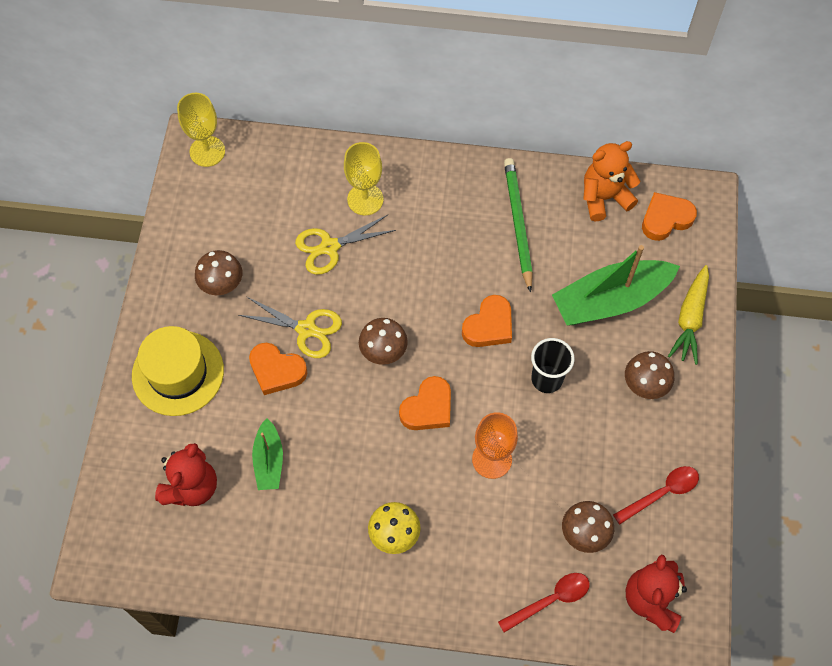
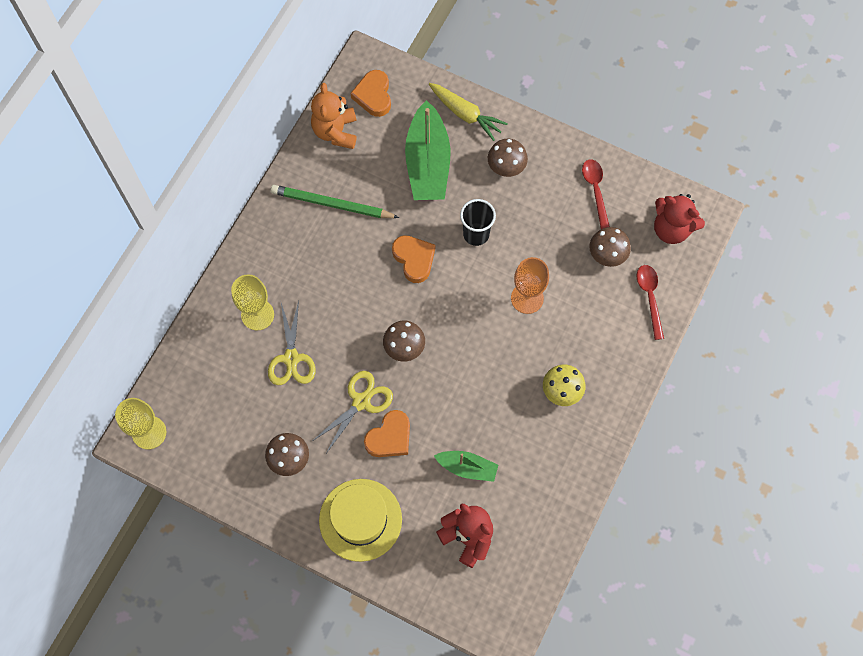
camera: 70 degrees left, 5 degrees up
(428, 408) = (467, 330): orange heart -> none

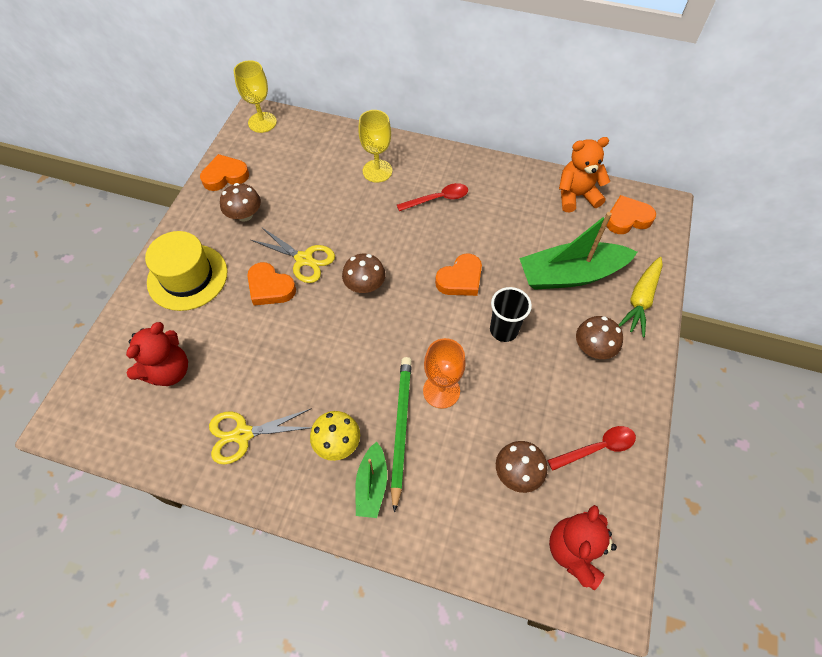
camera: 80 degrees right, 10 degrees down
(226, 478) = (225, 176): none -> orange heart
(291, 358) = (339, 201): yellow scissors -> yellow scissors (243, 434)
(332, 204) = (499, 205): green pencil -> green pencil (400, 428)
(467, 467) = (242, 360): green boat -> green boat (372, 485)
(650, 297) = (473, 533): red spoon -> red spoon (437, 199)

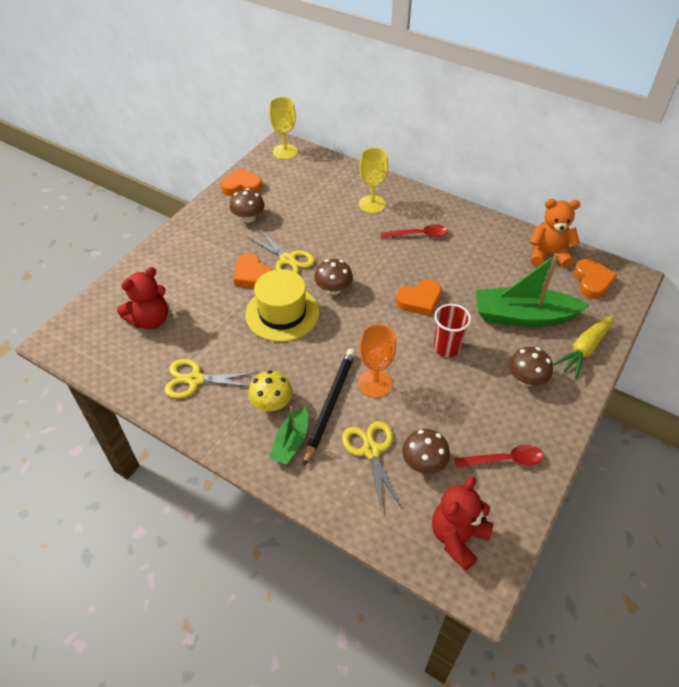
camera: 15 degrees right, 10 degrees down
(187, 277) = (187, 255): yellow hat -> yellow hat (282, 313)
(400, 428) = (330, 404): green pencil -> black pencil
(459, 473) = (371, 450): none -> yellow scissors
(503, 330) = (446, 348): black cup -> red cup
(627, 218) = (592, 281): orange heart -> orange heart turned 90 degrees clockwise

